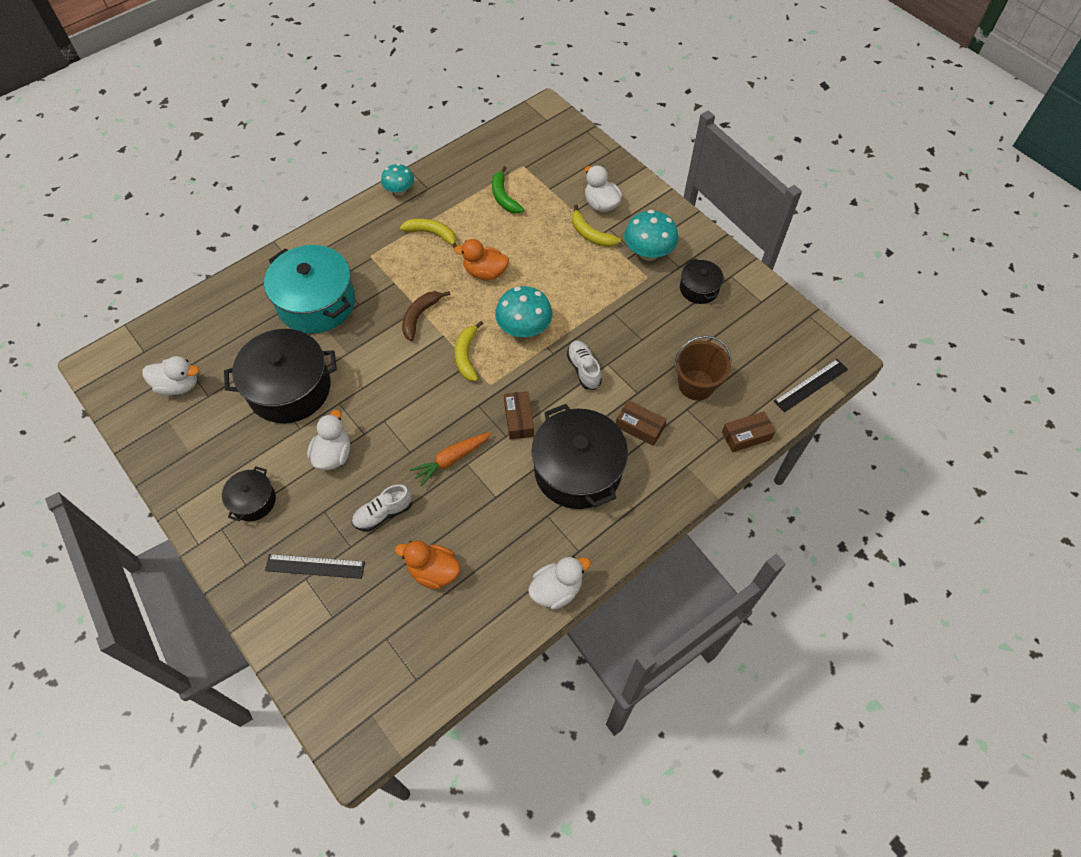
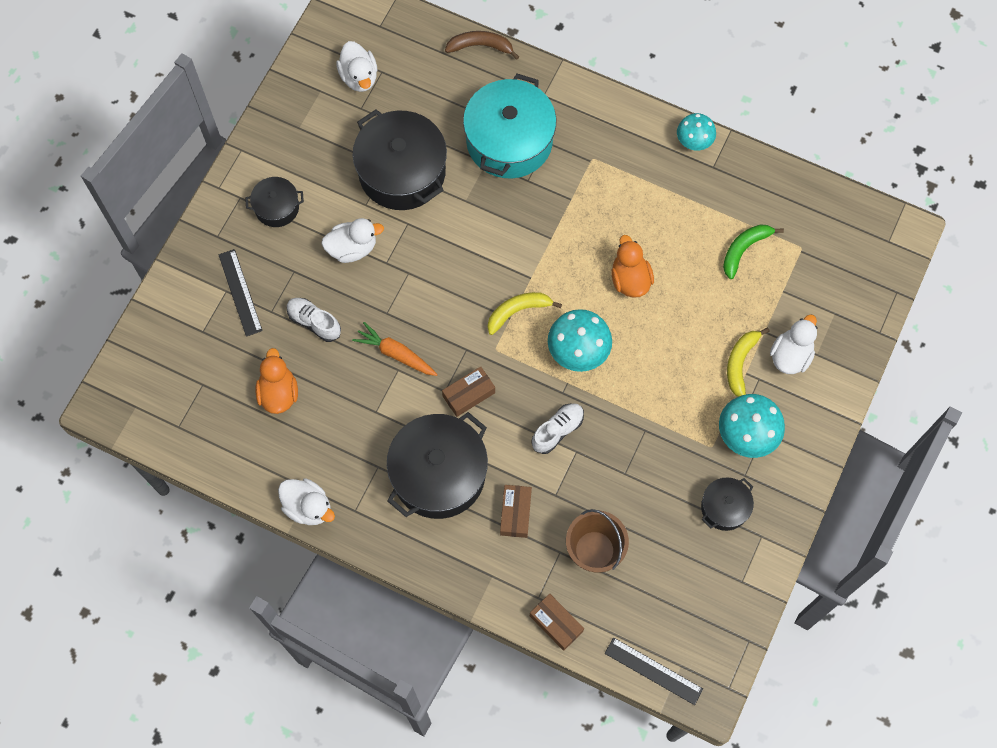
camera: 65 degrees right, 10 degrees up
(420, 316) = (542, 244): brown banana -> brown banana (481, 46)
(432, 234) = (653, 203): yellow banana -> none

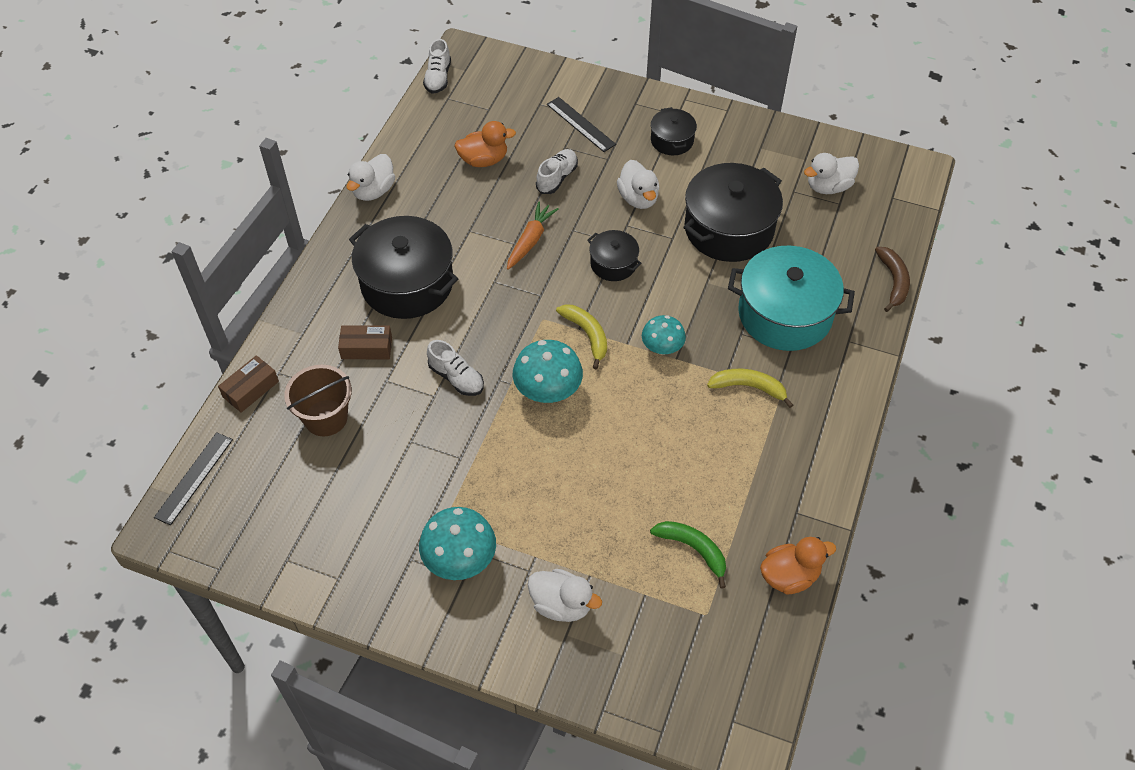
camera: 85 degrees right, 15 degrees down
(143, 436) = (438, 78): none -> white shoe
(240, 292) = (581, 124): black ruler -> black ruler turned 75 degrees clockwise
(468, 394) = (492, 301): brown box -> none
(630, 279) = (638, 434): orange duck -> orange duck (789, 576)
(694, 141) = (826, 491): turquoise mushroom -> turquoise mushroom (662, 348)
(724, 507) = (372, 539): black pot -> black pot (613, 264)
(740, 363) = (547, 550): yellow banana -> yellow banana (749, 387)

